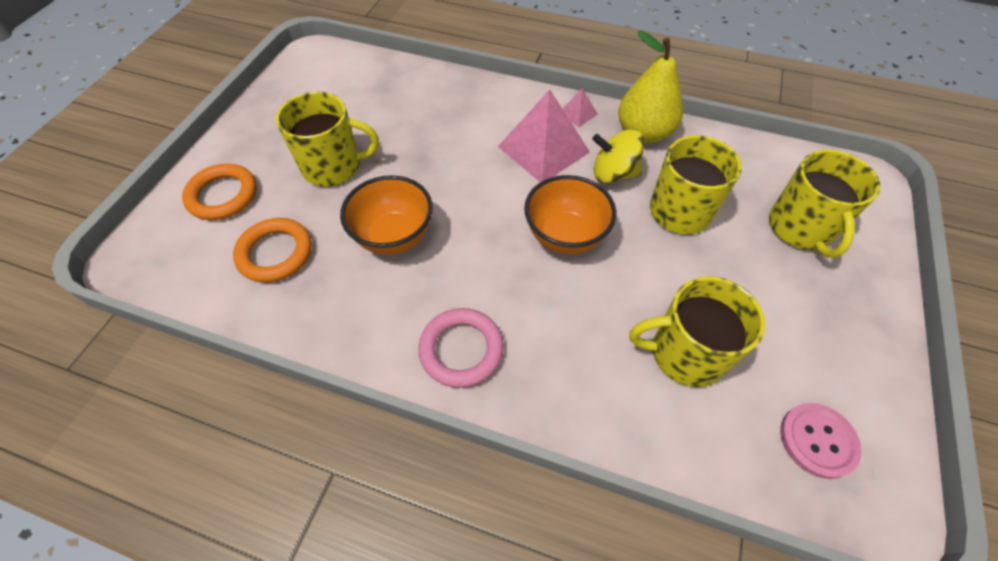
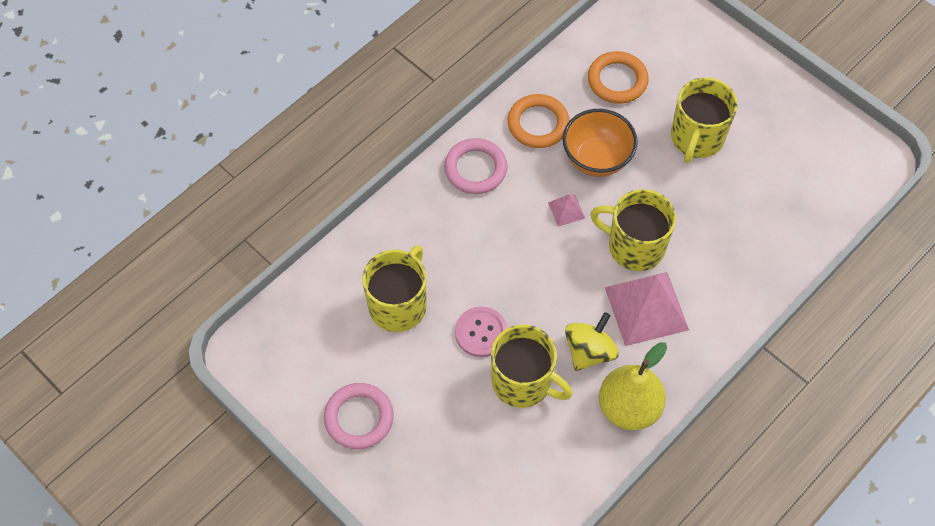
camera: 115 degrees right, 5 degrees up
(223, 195) = (696, 57): orange ring -> orange ring (538, 124)
(565, 236) = (538, 278): orange bowl -> none
(578, 113) = (683, 362): pink pyramid -> pink pyramid (566, 210)
(800, 228) = (455, 468): yellow mug -> yellow mug (634, 246)
(818, 440) = (299, 347): pink button -> pink button (481, 332)
(833, 332) = (359, 418): none -> pink ring

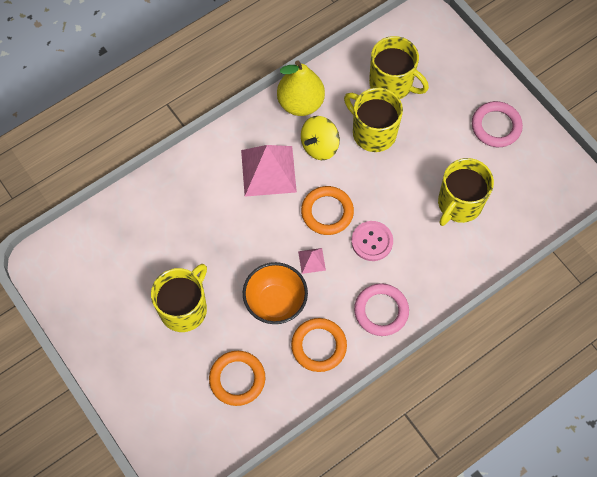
camera: 170 degrees left, 5 degrees up
(481, 332) = (398, 172): pink button -> pink button (372, 241)
(560, 269) = (327, 212): none -> orange ring
(634, 246) = (264, 221): yellow mug -> yellow mug (392, 84)

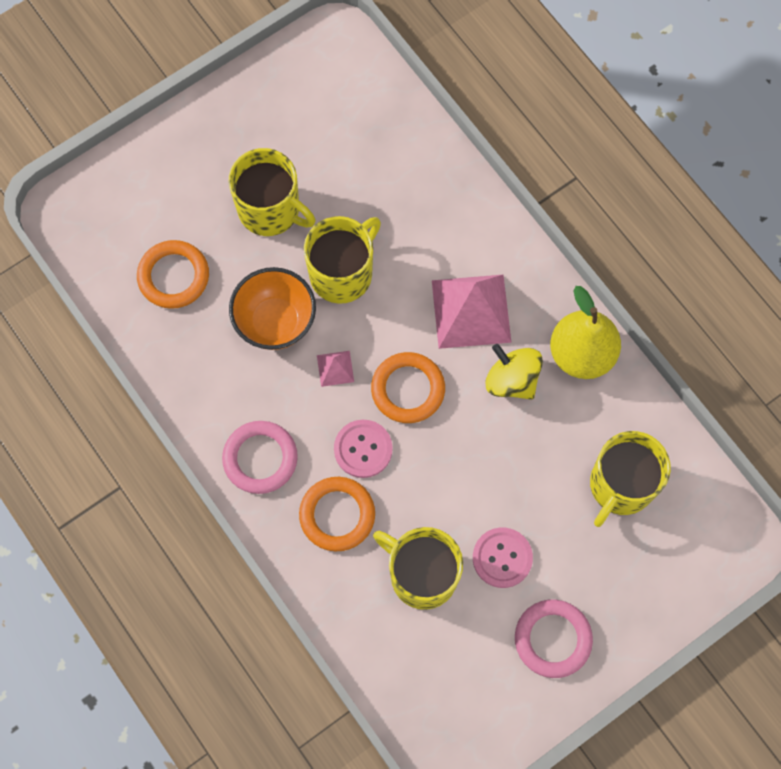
camera: 90 degrees right, 5 degrees up
(319, 346) = (214, 377): orange ring -> orange ring (337, 515)
(373, 132) = (536, 455): yellow mug -> yellow mug (342, 273)
(444, 154) = (502, 558): none -> pink button

